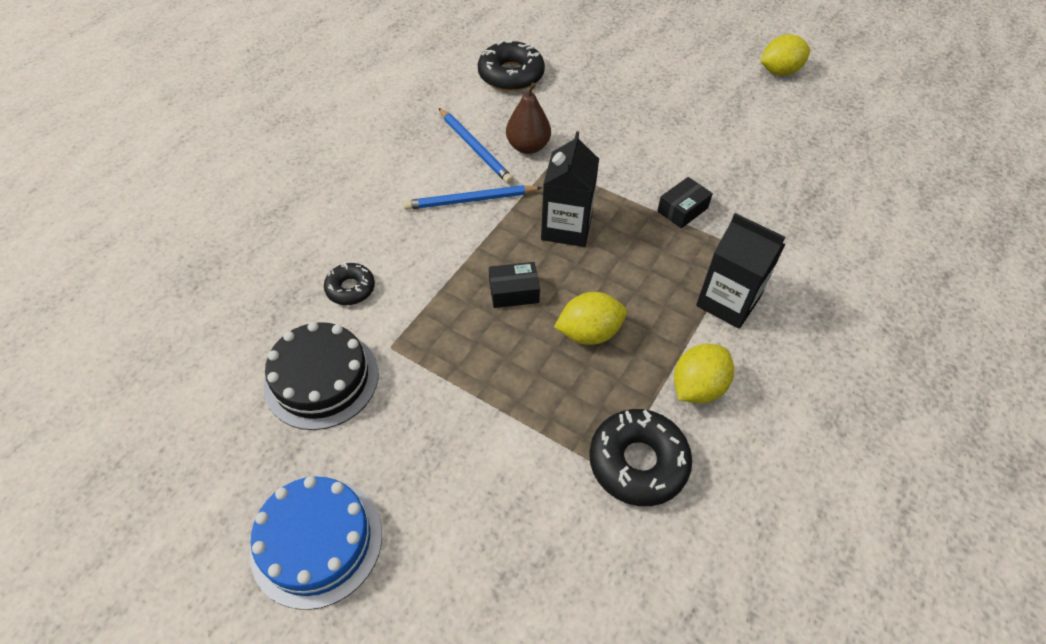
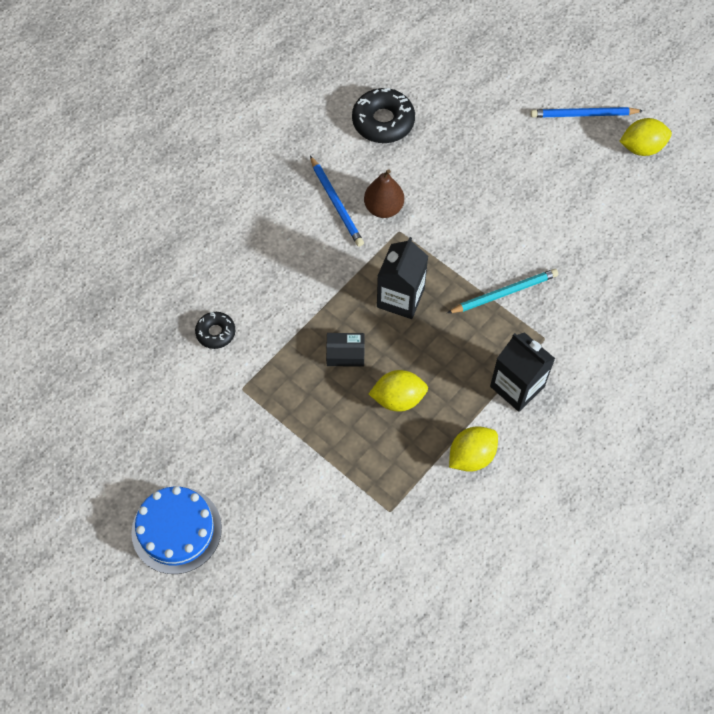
camera: 10 degrees right, 10 degrees up
(321, 379) = (188, 408): black cake -> none
(470, 200) = (324, 259): blue pencil -> blue pencil (583, 115)
(638, 462) = (411, 508): black donut -> none
(682, 210) = (504, 293): black box -> turquoise pencil

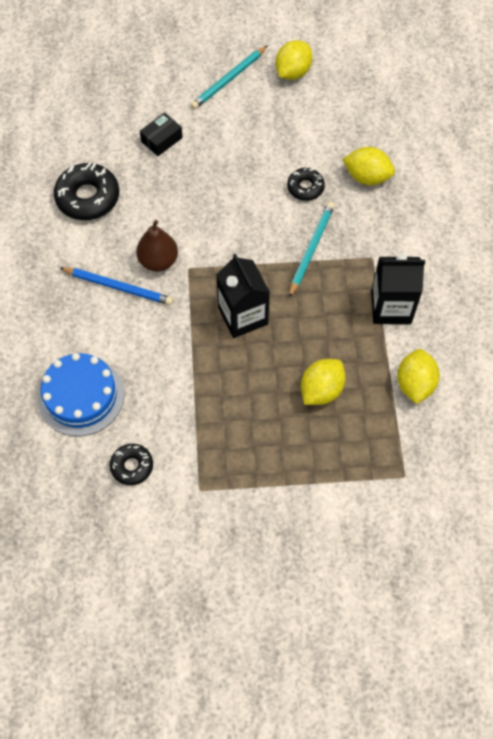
camera: 45 degrees left, 0 degrees up
(176, 530) = (269, 645): blue cake -> blue cake (81, 396)
(345, 353) = (248, 392): black box -> black box (162, 140)
(551, 244) = (305, 187): none -> black donut
(583, 115) = (229, 80): blue pencil -> turquoise pencil
(610, 275) = (367, 177): none -> yellow lemon

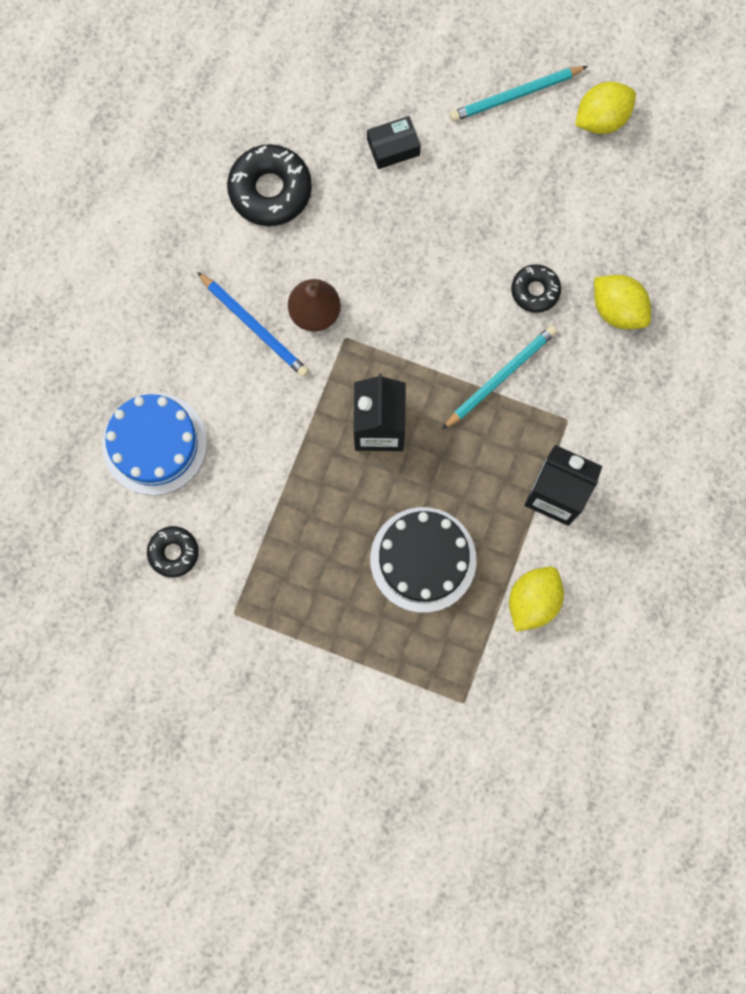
camera: 25 degrees right, 15 degrees up
(321, 390) = (423, 559): yellow lemon -> black cake

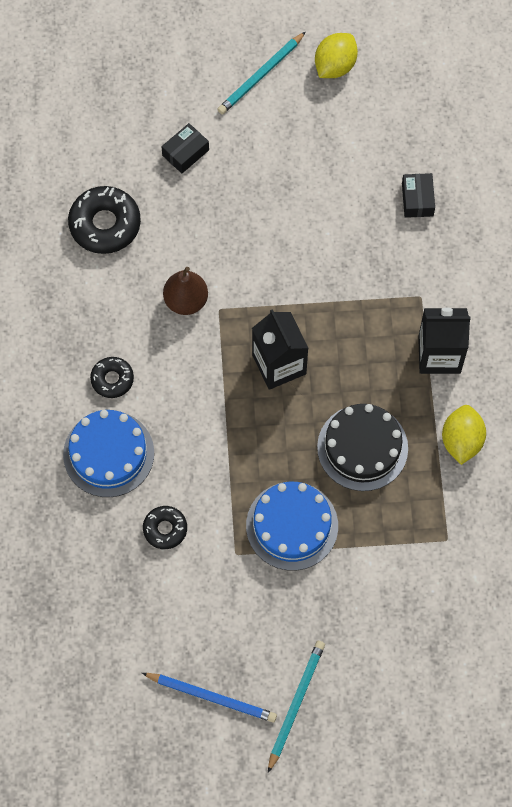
camera: 25 degrees left, 10 degrees down
(254, 326) = (143, 331): blue pencil -> blue pencil (212, 697)
(307, 610) = (292, 525): none -> blue cake
(500, 377) = (353, 287): turquoise pencil -> turquoise pencil (295, 704)
(535, 291) = (348, 212): black donut -> black donut (112, 379)
(617, 309) = (417, 199): yellow lemon -> black box

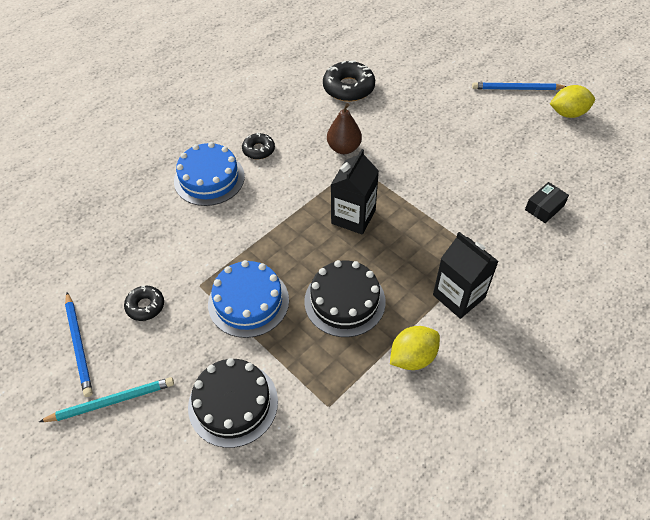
camera: 50 degrees right, 15 degrees down
(165, 529) = (183, 237): black donut -> black donut (145, 306)
(185, 153) = (431, 90): black box -> none
(261, 75) = (517, 89): turquoise pencil -> blue pencil
(381, 610) = (233, 403): none -> black cake

